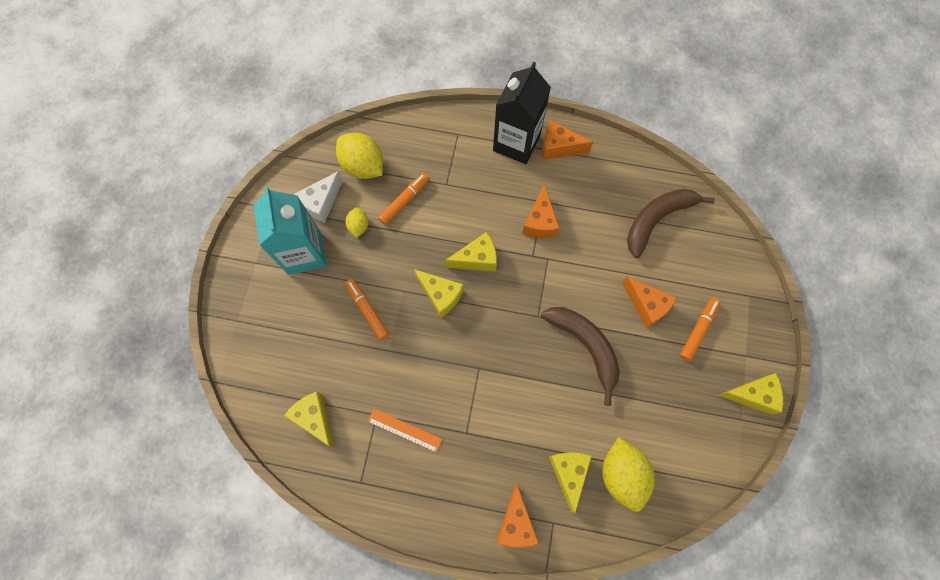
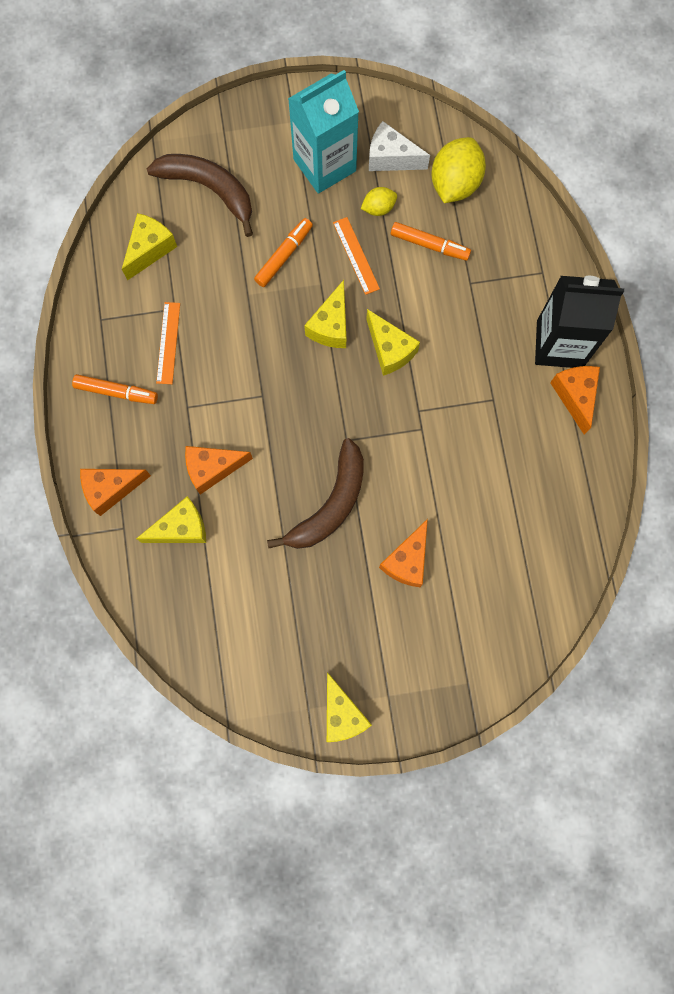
camera: 70 degrees right, 5 degrees up
(390, 256) = (356, 255): none -> orange ruler
(540, 222) = (465, 405): orange cheese -> orange cheese (212, 469)
(622, 474) = (199, 586): yellow lemon -> none
(657, 220) = (525, 543): brown banana -> brown banana (209, 189)
(698, 330) = (399, 630): orange marker -> orange marker (116, 392)

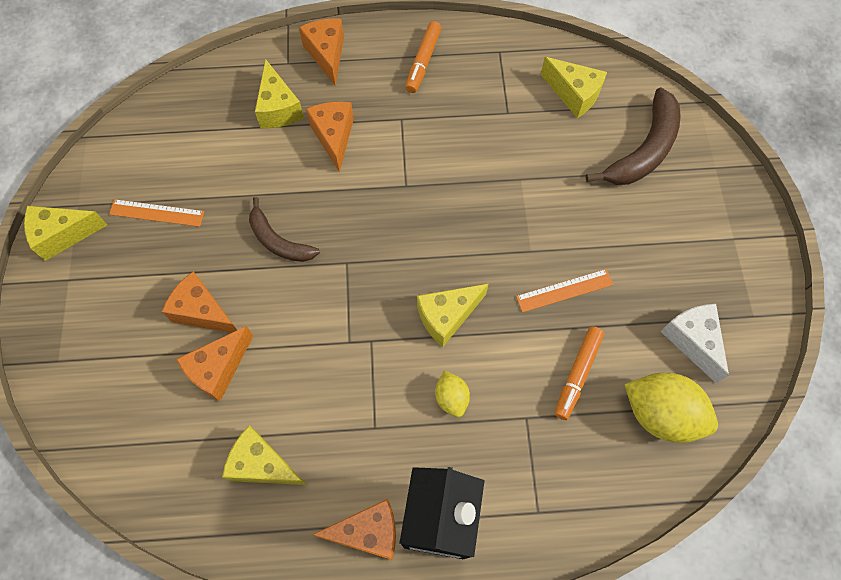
camera: 95 degrees right, 10 degrees down
(168, 343) = (471, 106): orange ruler -> orange ruler (157, 213)
(284, 255) = (565, 216): orange marker -> none
(324, 165) = (679, 266): turquoise carton -> none
(330, 504) = (278, 241): brown banana -> brown banana, size x0.64
(331, 326) = (480, 257): yellow cheese -> yellow cheese (263, 464)
(378, 208) = (625, 320): yellow lemon -> yellow lemon (451, 398)
(391, 158) = (692, 341): white cheese -> white cheese turned 45 degrees counterclockwise
(458, 536) = (218, 369): none -> orange cheese

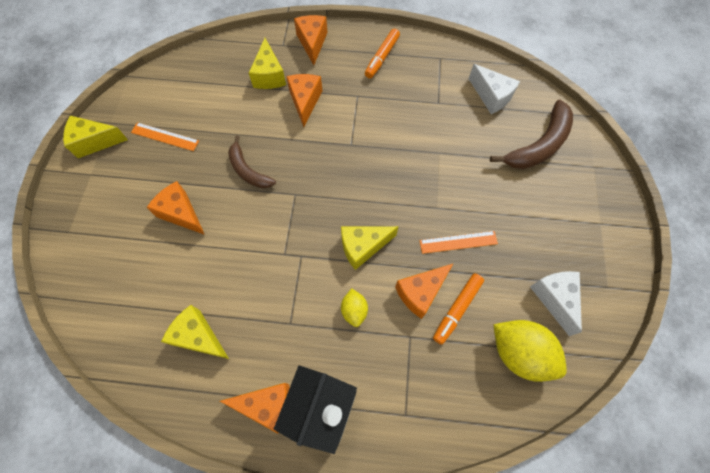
camera: 10 degrees right, 0 degrees up
(218, 369) = (182, 258): orange cheese -> orange cheese (420, 292)
(574, 94) = (491, 96): yellow cheese -> white cheese

